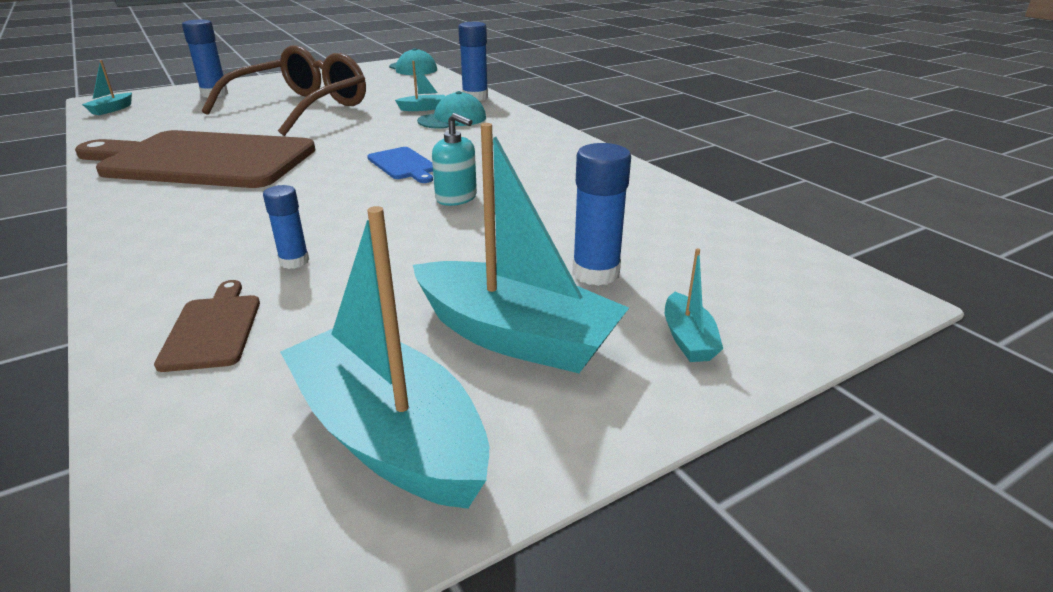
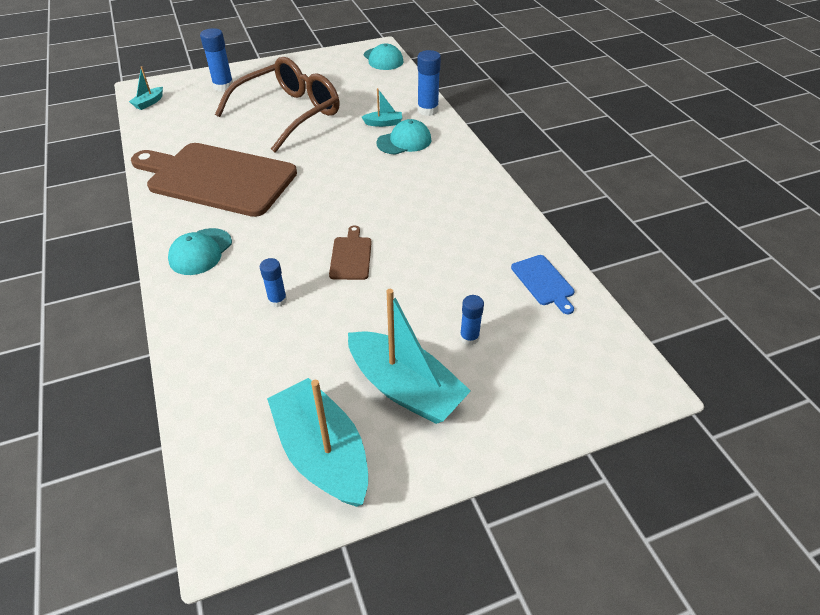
camera: 10 degrees right, 15 degrees up
(172, 224) = (200, 252): none -> turquoise cap
(213, 329) = (229, 356): brown cutting board -> brown cutting board (351, 256)
(403, 165) = (359, 200): blue cutting board -> blue cutting board (543, 282)
(456, 198) = (391, 245): turquoise soap dispenser -> none
(596, 273) = (469, 337): blue glue stick -> blue glue stick, size x0.62
(688, 339) = (510, 406): turquoise boat -> none

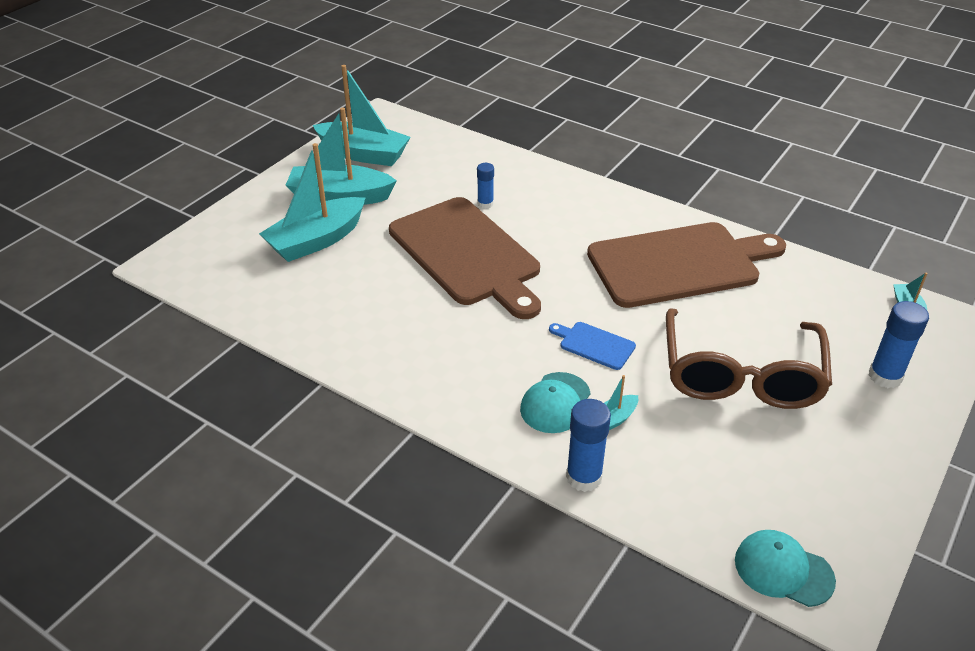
camera: 145 degrees right, 5 degrees down
(200, 252) = (590, 206): turquoise cap -> none
(351, 256) = (467, 254): brown cutting board -> brown cutting board, size x2.49
(469, 337) = (316, 240): blue glue stick -> turquoise boat
(543, 282) = (278, 306): blue cutting board -> blue cutting board (594, 345)

